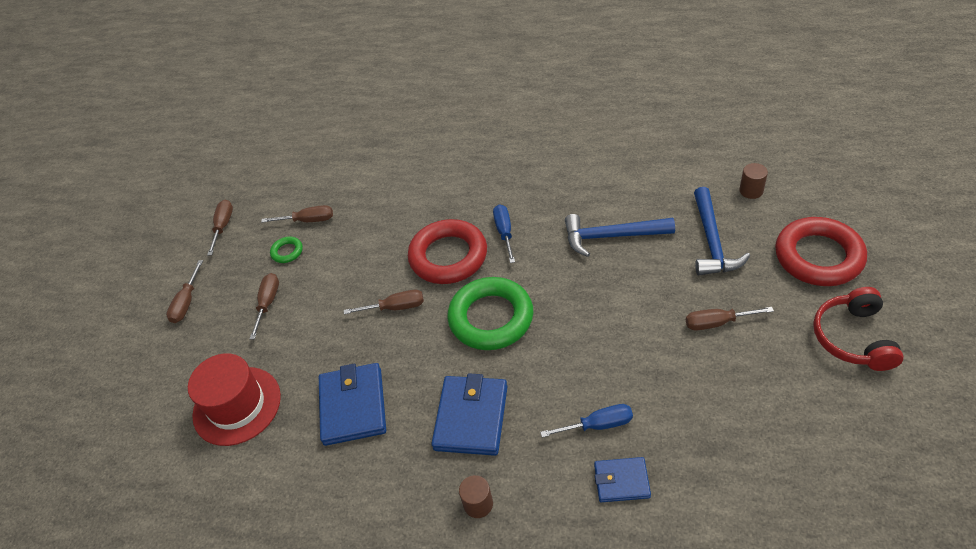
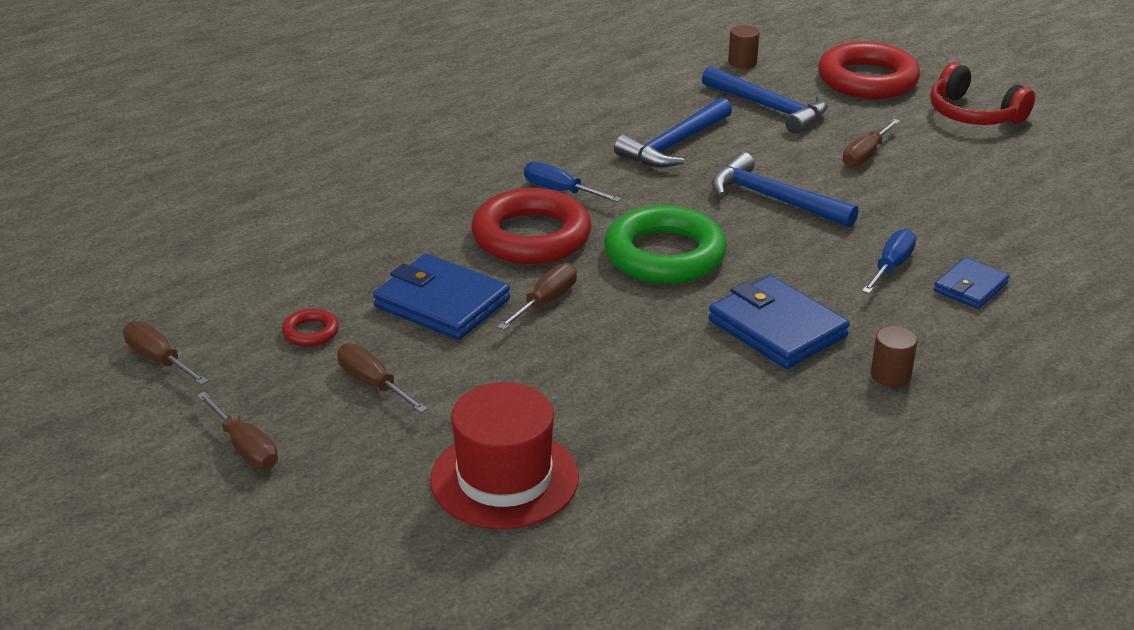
camera: 55 degrees left, 15 degrees down
(287, 252) = (311, 332): green ring -> red ring
(308, 220) = (286, 294): brown screwdriver -> none
(353, 406) = (644, 393): blue wallet -> blue wallet (442, 303)
(607, 319) = (773, 199): none -> blue hammer

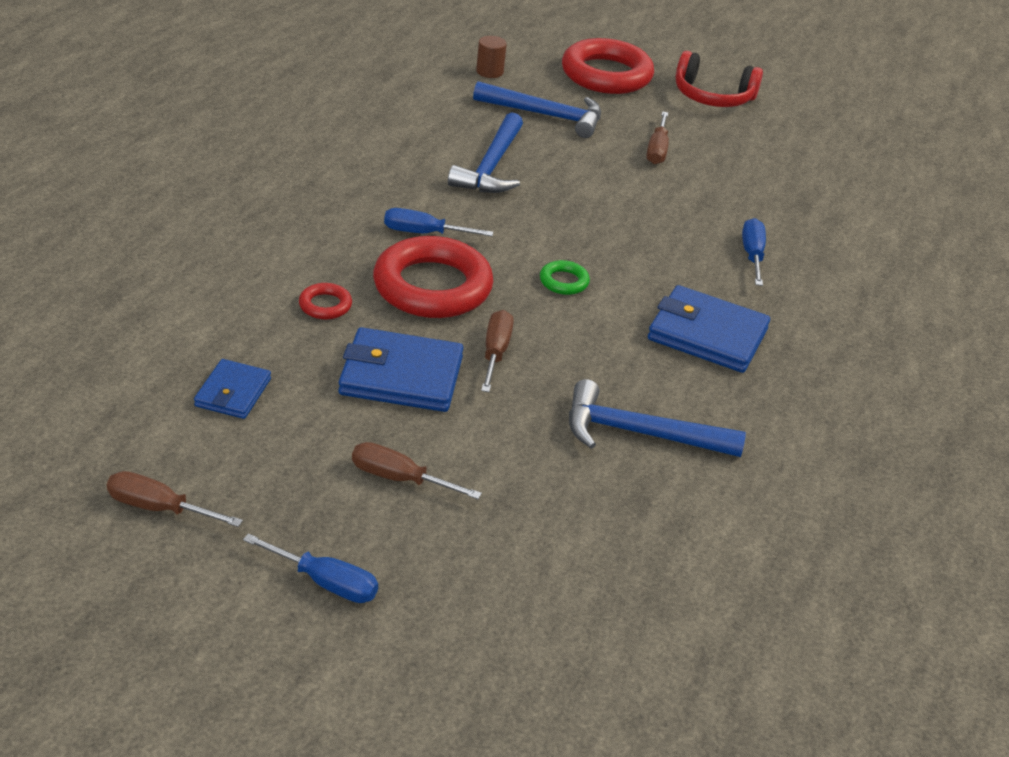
camera: 30 degrees left, 5 degrees up
(245, 447) = (325, 582): brown screwdriver -> blue screwdriver
(311, 332) = (296, 438): red ring -> red ring (325, 305)
(504, 478) = (591, 545): red hat -> none
(664, 255) = (564, 281): green ring -> green ring, size x0.43
(773, 199) = (614, 207): blue hammer -> blue hammer (639, 433)
(890, 375) = (823, 359): brown cylinder -> none
(970, 287) = (823, 262): blue wallet -> blue wallet (233, 392)

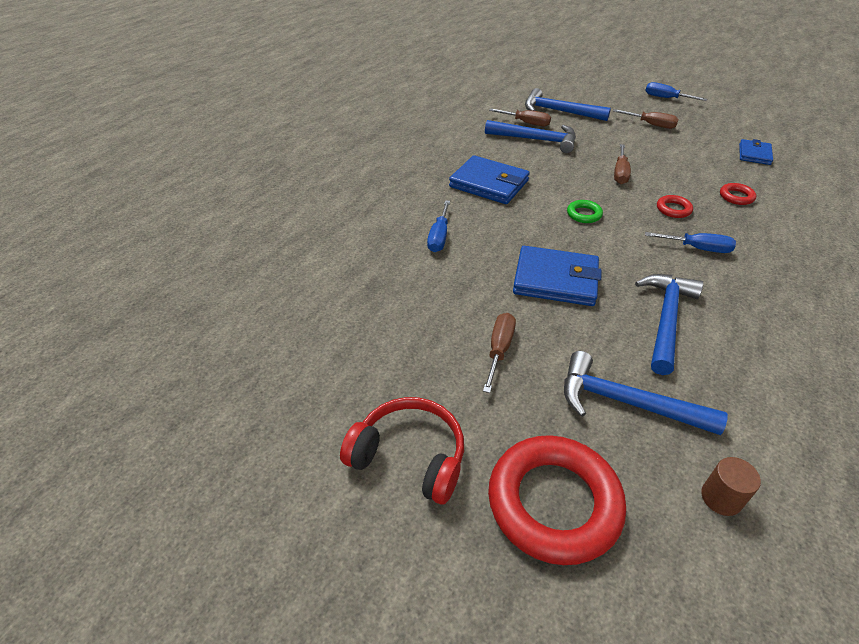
camera: 170 degrees left, 5 degrees up
(159, 508) = (750, 116): brown screwdriver -> brown screwdriver (526, 123)
(401, 376) = (669, 162): blue wallet -> blue wallet (555, 280)
(432, 286) = (673, 209): red ring -> red ring, size x0.43
(594, 525) = (559, 111): none -> blue hammer

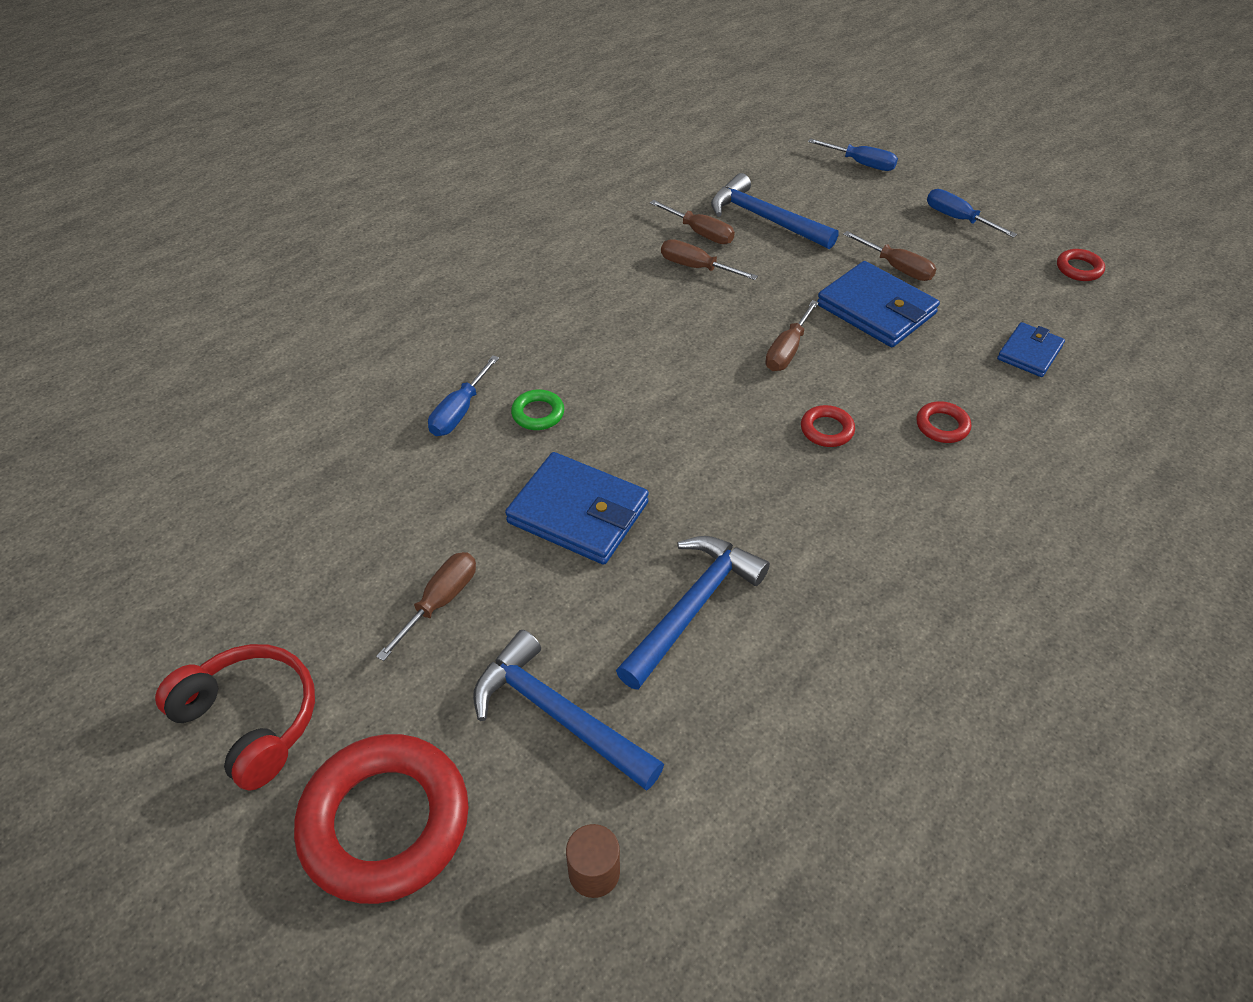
camera: 15 degrees right, 5 degrees up
(489, 184) = (579, 335): blue wallet -> blue wallet (876, 309)
(536, 140) = (696, 267): blue hammer -> brown screwdriver
(584, 214) = (685, 413): green ring -> green ring (538, 413)
(697, 248) = (817, 503): blue screwdriver -> blue screwdriver (861, 164)
(748, 112) = (1079, 269): none -> red ring

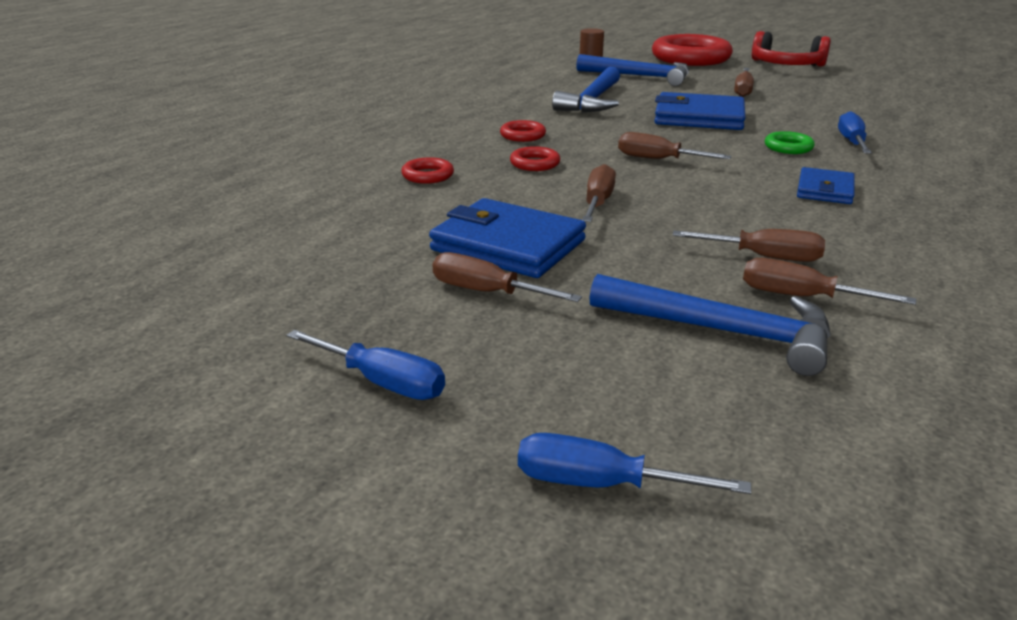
camera: 165 degrees right, 20 degrees down
(693, 414) = (658, 159): none -> brown screwdriver
(1029, 353) = (319, 230): blue wallet -> blue wallet (824, 190)
(1079, 269) = (193, 328): red ring -> red ring (522, 135)

